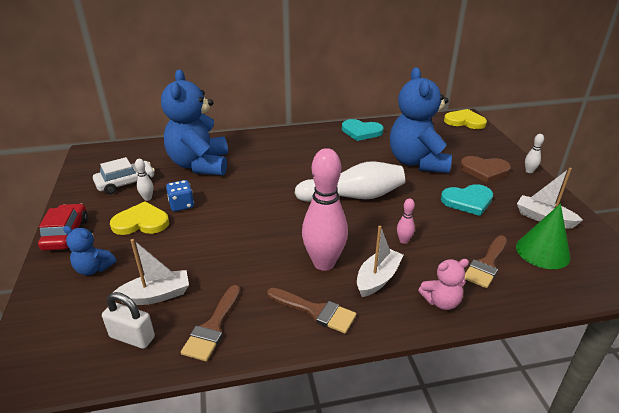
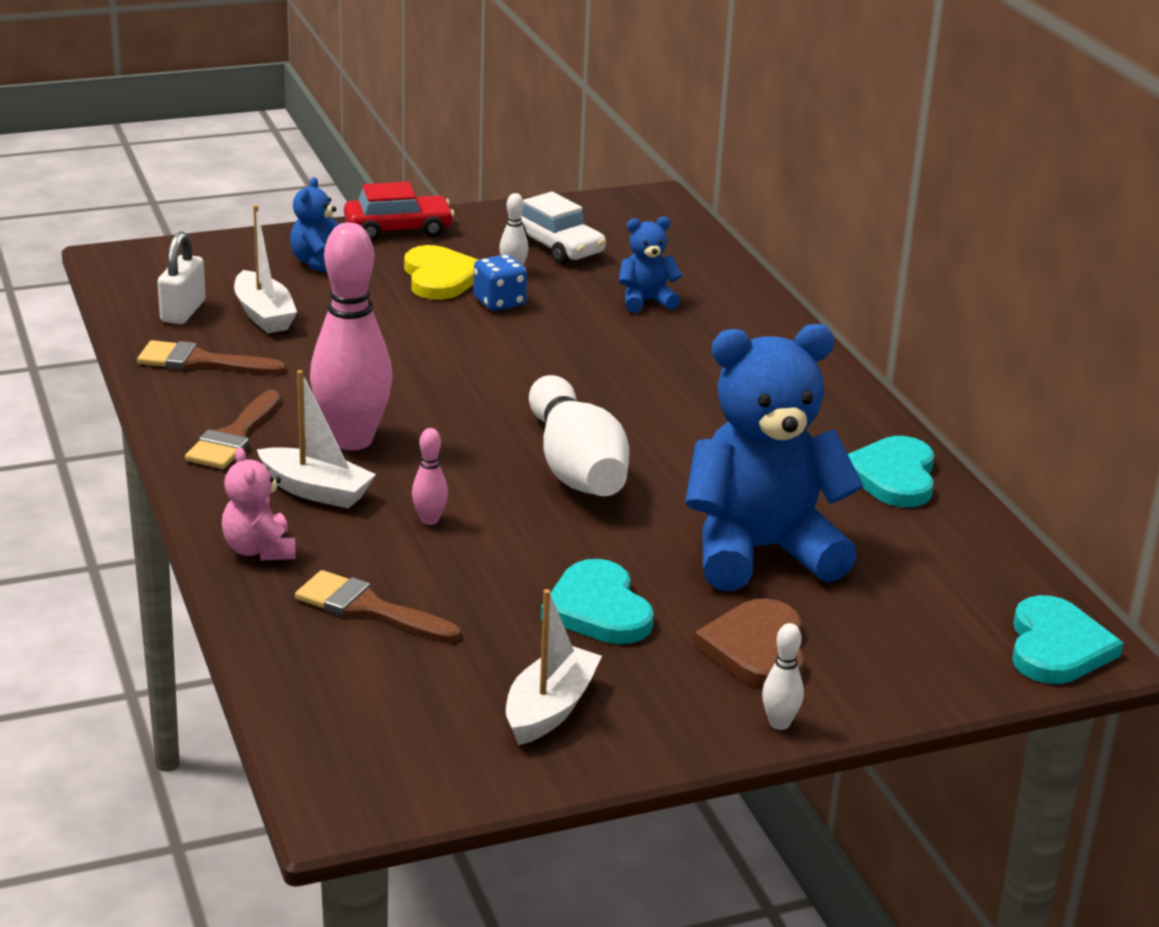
camera: 80 degrees right, 5 degrees down
(200, 165) = (646, 301): blue teddy bear -> blue teddy bear, size x0.45
(465, 121) = (1057, 647): yellow heart -> turquoise heart
(542, 251) = (419, 685): green cone -> none

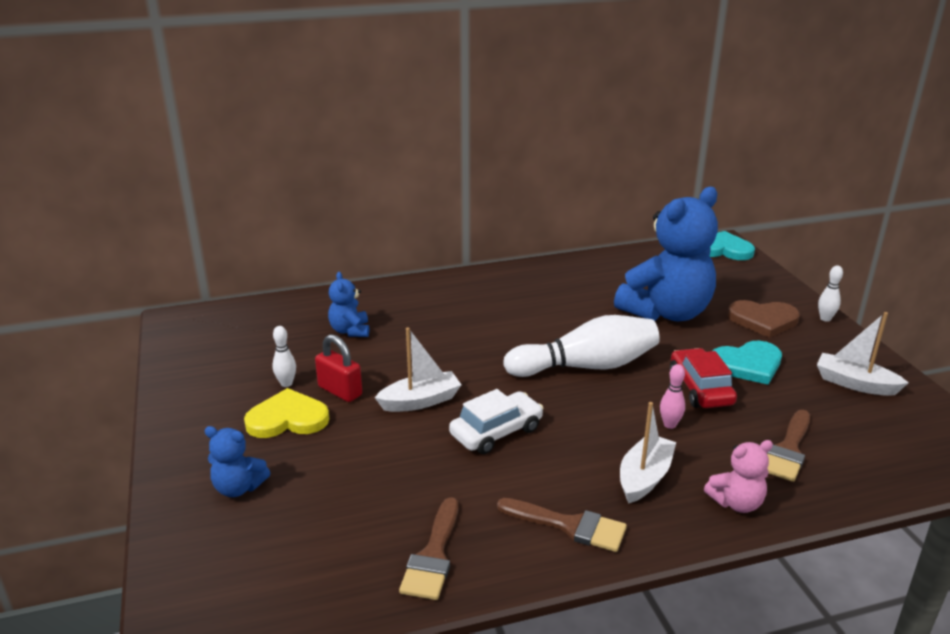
camera: 85 degrees left, 0 degrees up
(183, 311) = (324, 576): white padlock -> none
(264, 315) = (341, 519): white boat -> white boat (420, 401)
(352, 440) = (566, 461): pink bowling pin -> none
(398, 229) = (181, 441): red car -> red car (700, 388)
(499, 302) = (340, 391): blue dice -> red padlock
(556, 246) = (246, 363): white car -> white car (496, 432)
(760, 551) = (666, 312): blue teddy bear -> blue teddy bear turned 120 degrees counterclockwise
(893, 476) = (576, 271): turquoise heart -> none

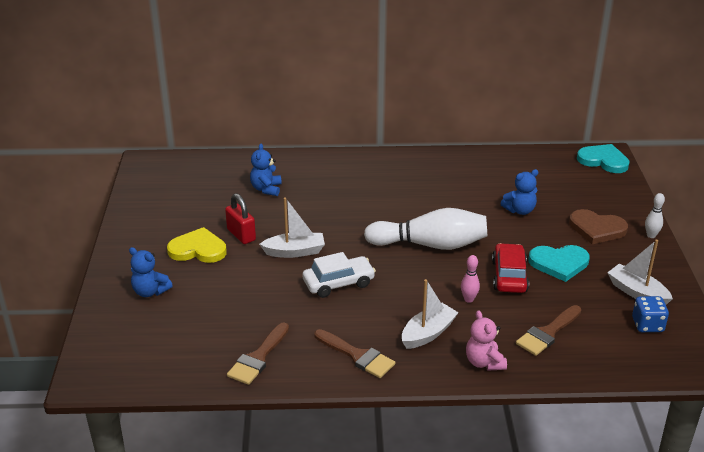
camera: 15 degrees right, 5 degrees up
(286, 384) = (206, 223): white bowling pin -> none
(666, 312) = (520, 210): blue teddy bear -> blue teddy bear, size x0.45
(736, 503) = (484, 362): pink teddy bear -> pink teddy bear turned 75 degrees clockwise
(893, 419) = (647, 325): none -> blue dice

